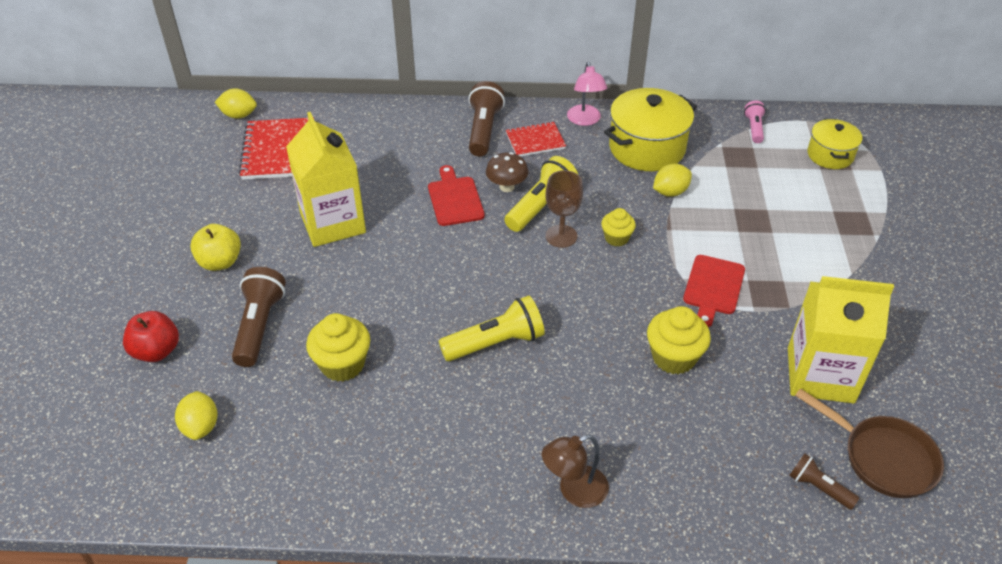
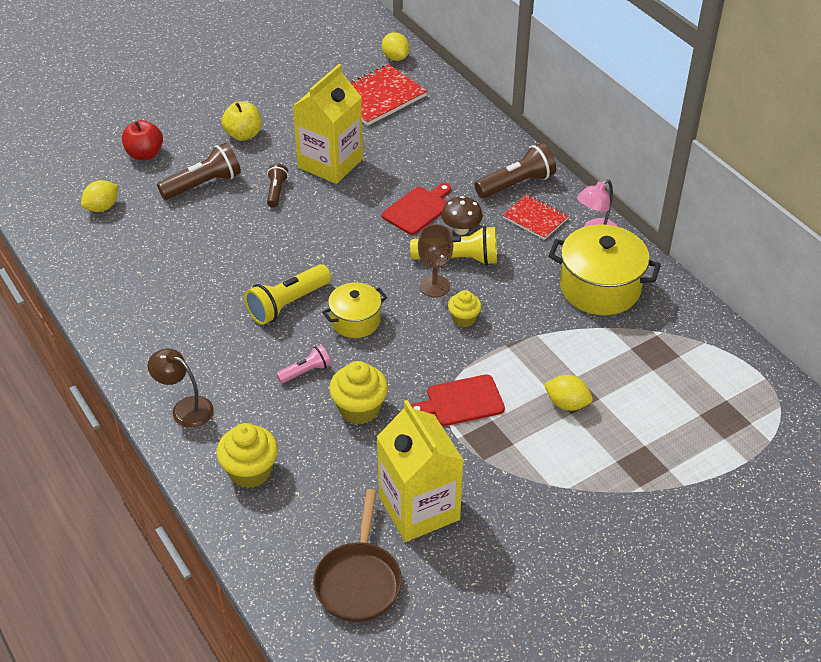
camera: 55 degrees right, 0 degrees up
(342, 364) = (203, 240): yellow cupcake -> yellow cupcake (250, 471)
(495, 343) = (287, 304): yellow flashlight -> yellow flashlight turned 105 degrees clockwise
(670, 192) = (556, 327): yellow lemon -> yellow lemon (567, 403)
(754, 128) = (709, 346): pink flashlight -> pink flashlight (305, 371)
(818, 488) = (294, 548): brown flashlight -> brown flashlight (276, 191)
(830, 155) = (728, 414): yellow pot -> yellow pot (355, 321)

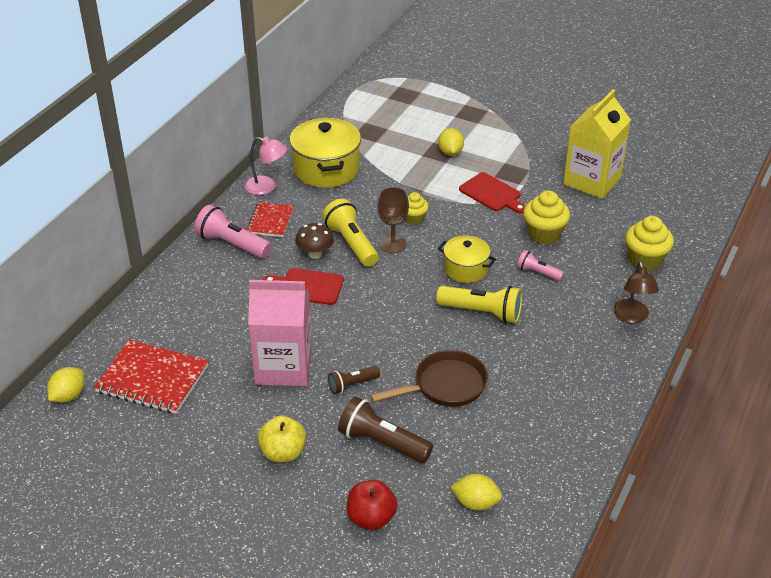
camera: 120 degrees left, 5 degrees down
(330, 163) = (283, 367): yellow carton -> pink carton
(359, 580) = (664, 184): brown pan -> brown pan (445, 385)
(516, 184) = (232, 244): brown flashlight -> pink flashlight

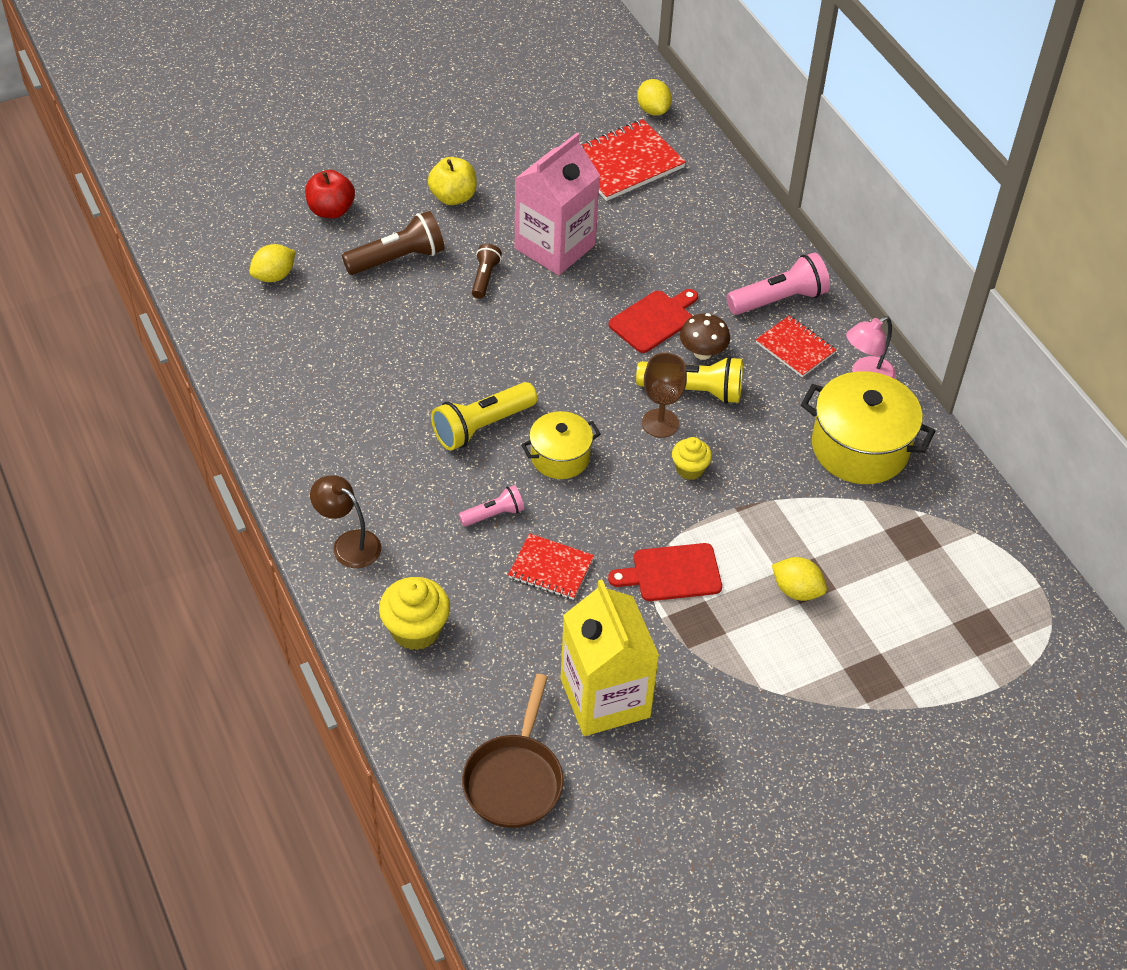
camera: 125 degrees right, 10 degrees up
(445, 385) = (417, 337): brown pan -> brown pan (515, 779)
(544, 234) = (551, 568): yellow cupcake -> red notebook

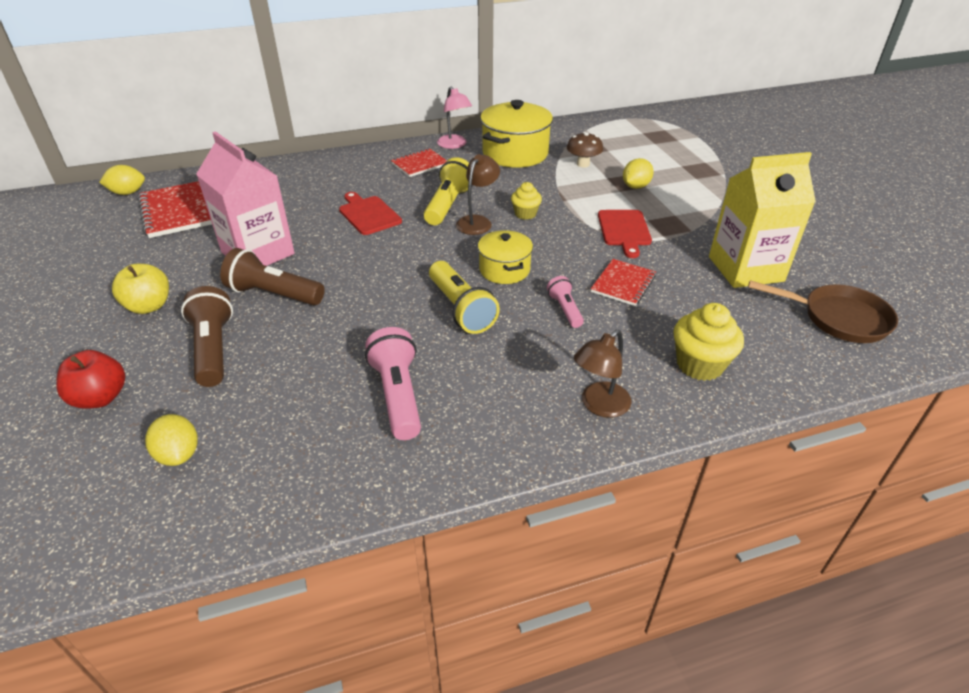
camera: 80 degrees left, 10 degrees down
(484, 278) = (274, 294): brown flashlight -> brown flashlight, size x1.74
(660, 423) = (477, 221): brown goblet -> brown lamp
(702, 353) = (411, 198): brown mushroom -> brown mushroom (583, 164)
(779, 299) = (371, 165): pink flashlight -> pink flashlight (398, 395)

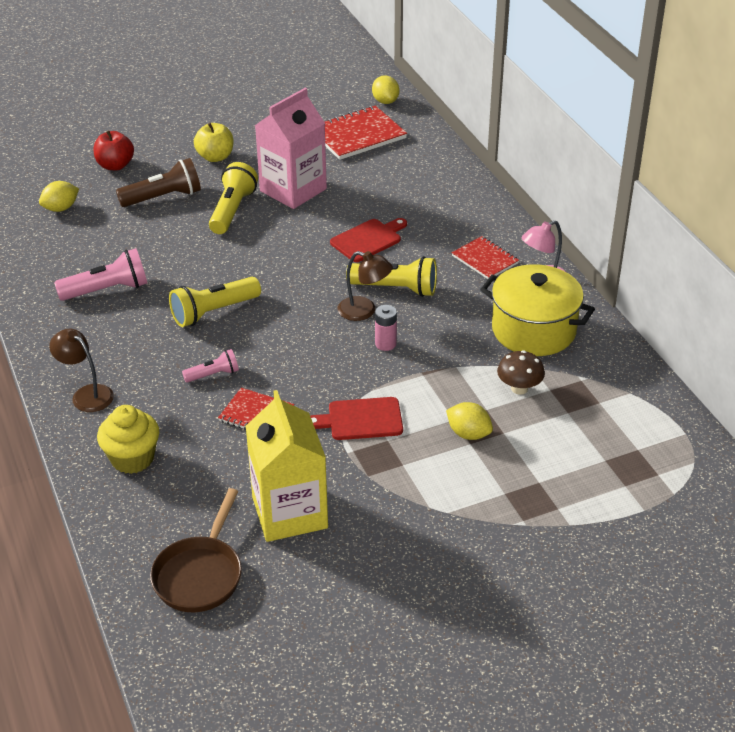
camera: 85 degrees right, 0 degrees up
(274, 294) = (232, 210): brown flashlight -> yellow flashlight
(504, 270) = (276, 334): yellow pot -> none
(525, 214) = (385, 344): yellow cupcake -> pink battery

